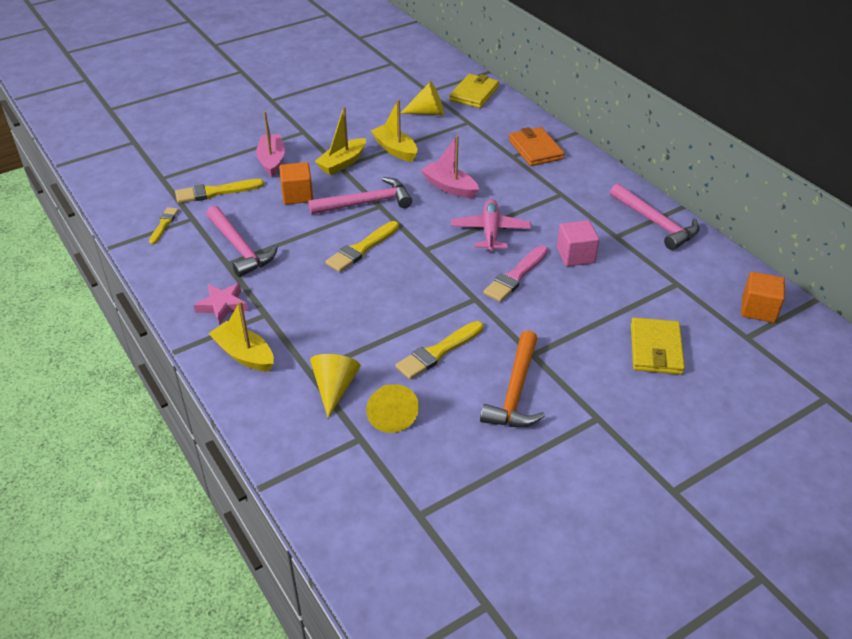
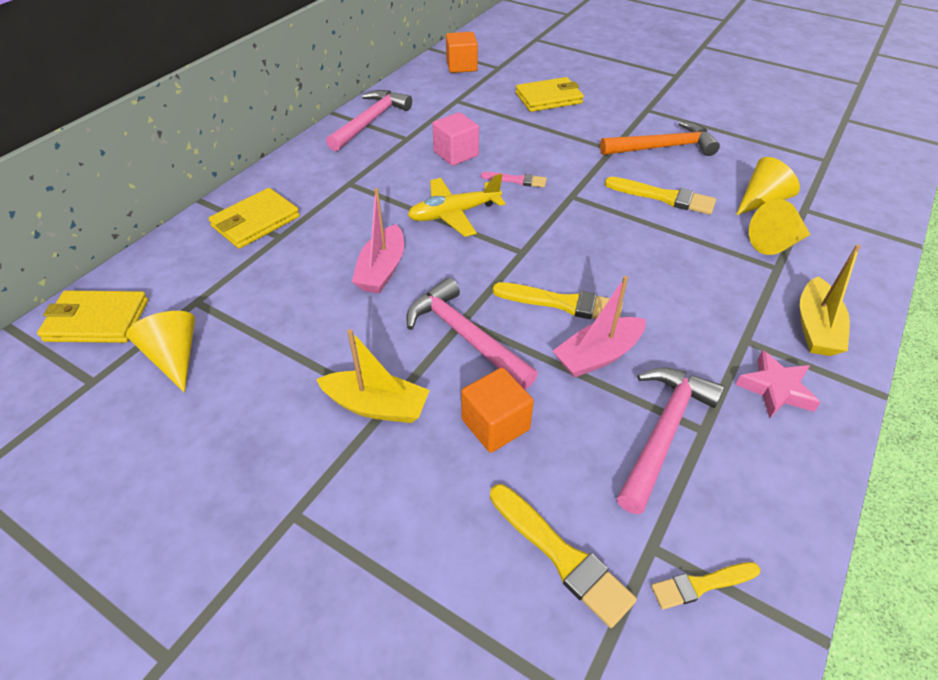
camera: 115 degrees left, 5 degrees up
(272, 161) = (416, 516): pink boat -> pink boat (598, 355)
(395, 149) = (308, 356): yellow boat -> none
(490, 231) = (454, 214): pink plane -> yellow plane
(515, 276) = (516, 180): pink brush -> pink brush, size x0.62
(535, 149) = (256, 222): orange wallet -> yellow wallet

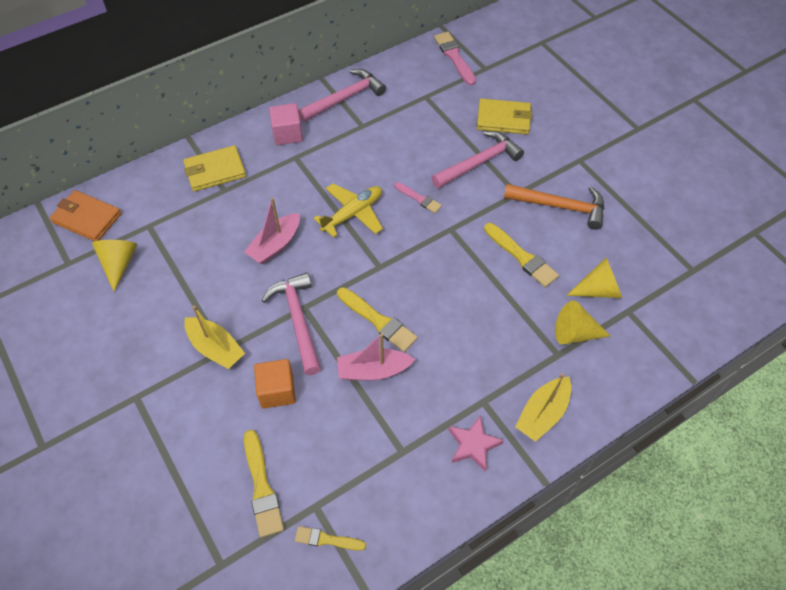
camera: 25 degrees right, 10 degrees up
(97, 320) = (87, 218): yellow wallet -> orange wallet
(454, 214) = (353, 214): yellow plane -> yellow plane turned 135 degrees clockwise
(456, 154) = (390, 155): pink cube -> pink cube (287, 134)
(461, 66) = (454, 57): orange cube -> pink brush
(663, 432) = (375, 441): pink hammer -> pink hammer (479, 162)

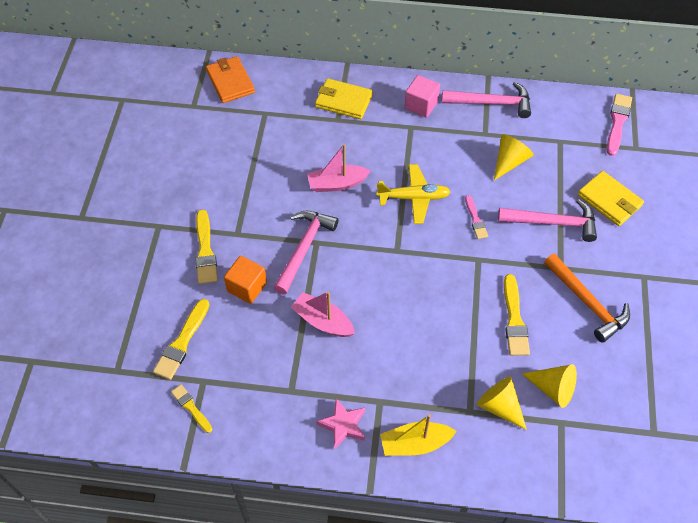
camera: 40 degrees right, 0 degrees up
(119, 264) = (223, 128): yellow cone -> yellow cone (509, 162)
(215, 348) = (234, 229): yellow boat -> none
(378, 321) = (358, 289): yellow brush -> yellow brush (205, 251)

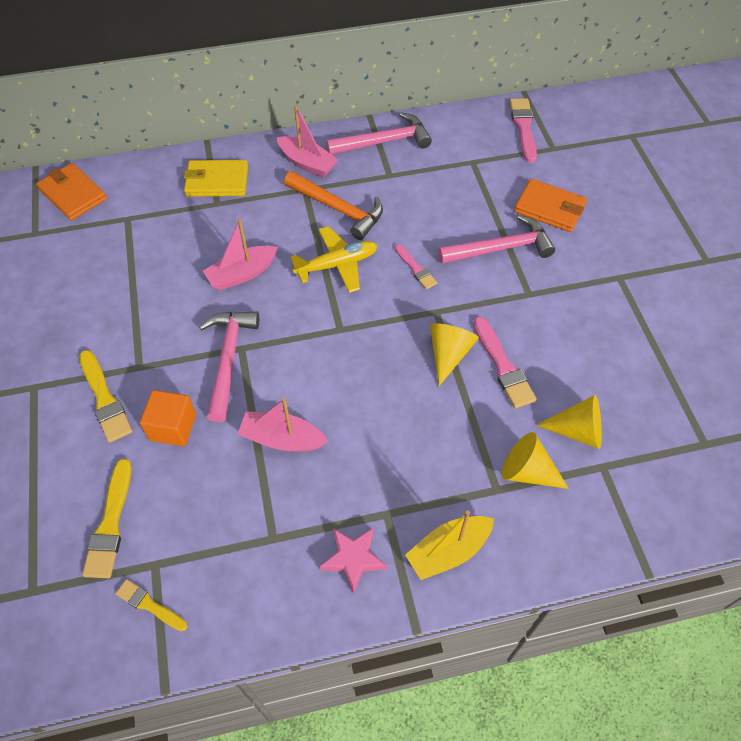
camera: 20 degrees left, 0 degrees up
(421, 105) = (307, 163): pink cube -> pink boat
(509, 162) = (427, 197): yellow cone -> yellow cone (449, 354)
(514, 319) = (503, 366): yellow brush -> pink brush
(587, 302) = (573, 323): orange hammer -> orange hammer (338, 209)
(609, 200) = (549, 208): yellow wallet -> orange wallet

